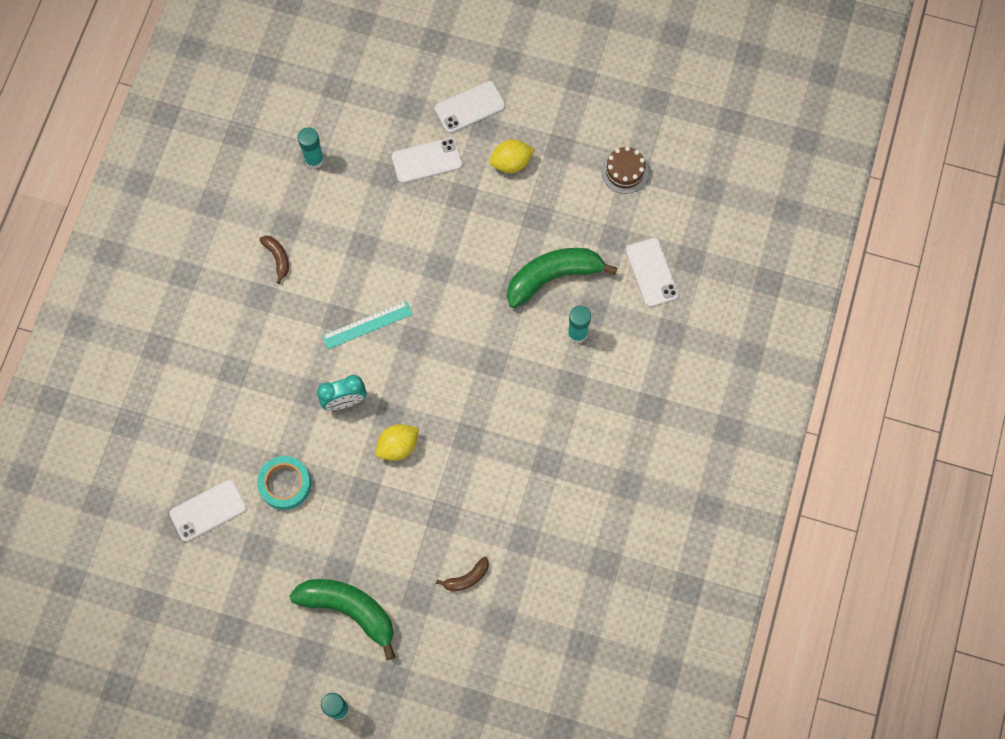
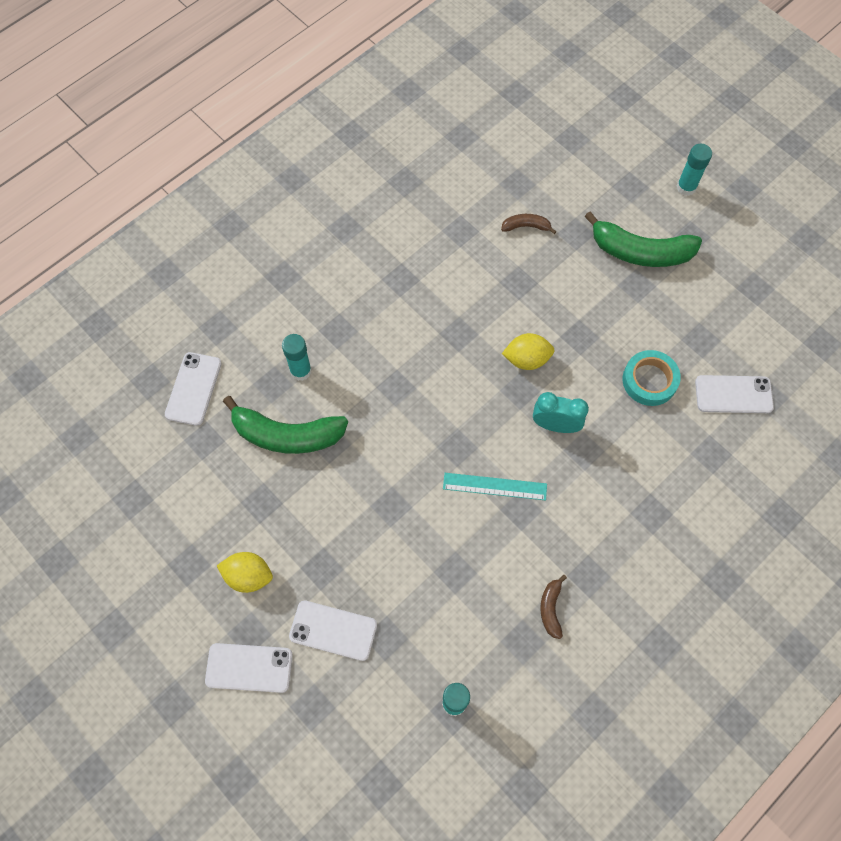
camera: 150 degrees left, 5 degrees down
(349, 610) = (640, 252): green banana -> green banana turned 45 degrees counterclockwise
(624, 172) = (144, 501): brown cake -> none

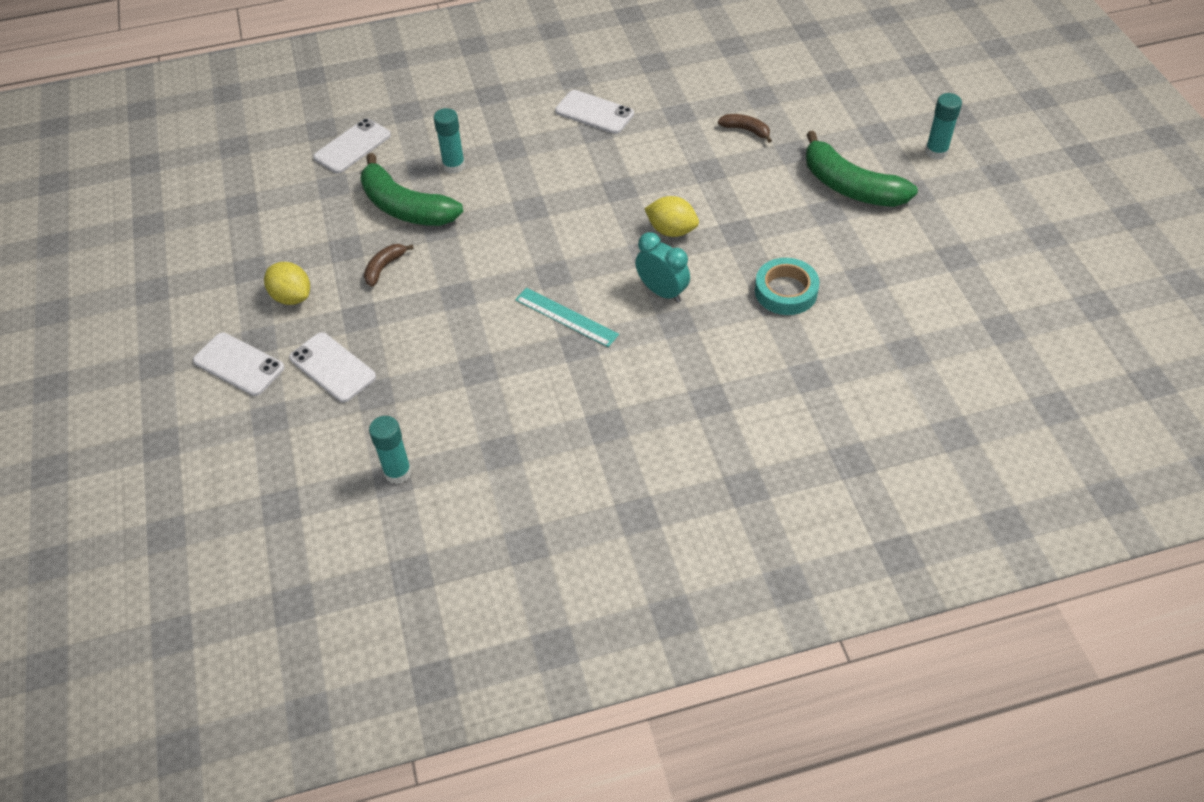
camera: 30 degrees right, 15 degrees down
(550, 608) = (548, 436): brown banana -> brown banana (384, 267)
(733, 394) = (870, 335): white phone -> white phone (594, 112)

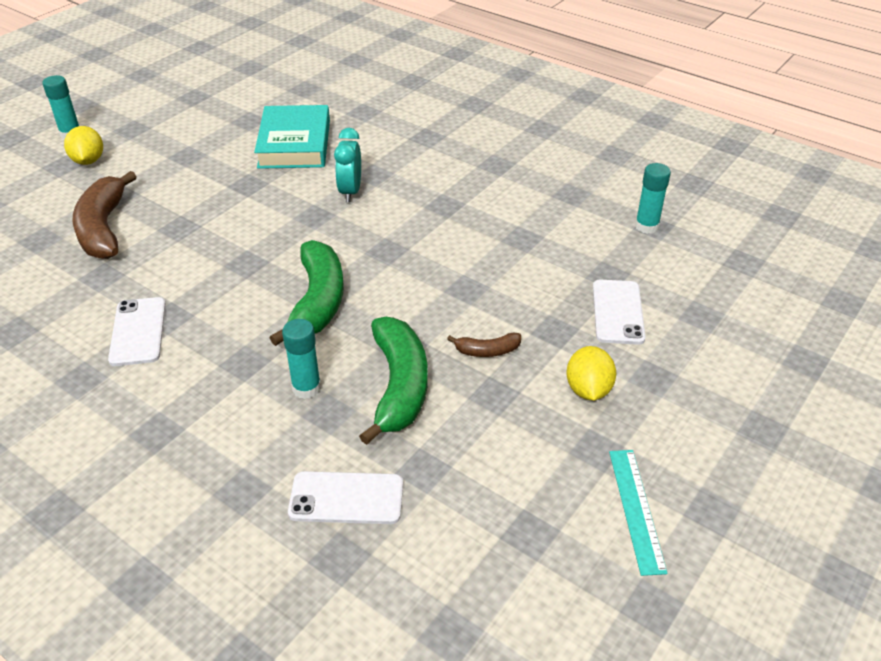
camera: 130 degrees left, 10 degrees down
(239, 364) = (689, 370): white phone -> none
(566, 317) = (425, 222): turquoise ruler -> turquoise ruler (636, 509)
(671, 230) = (276, 214): yellow lemon -> yellow lemon (88, 161)
(746, 130) = (103, 228): brown banana -> brown banana, size x2.12
(786, 291) = (294, 144): turquoise tape -> turquoise book
(850, 187) = (147, 155): green banana -> green banana (318, 302)

